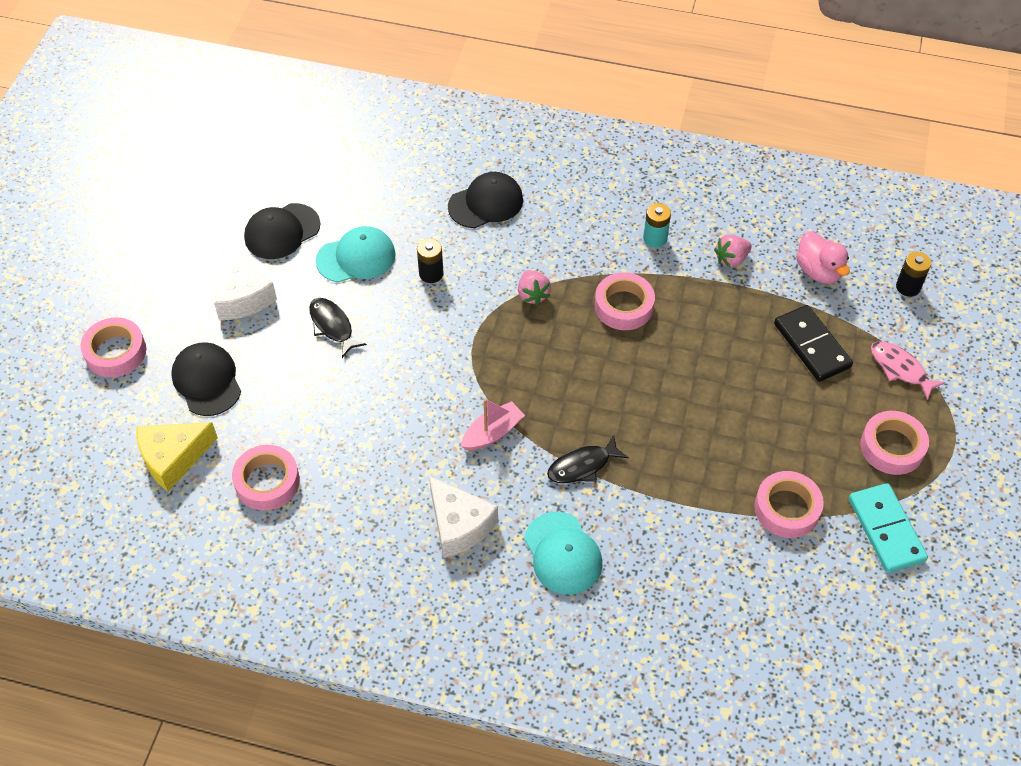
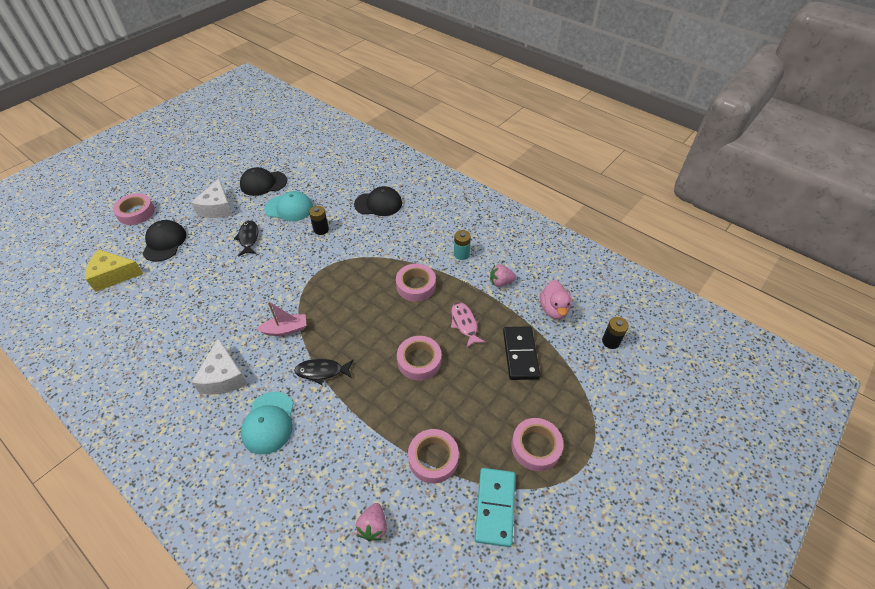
camera: 25 degrees right, 5 degrees down
(267, 482) = (146, 307): pink tape -> pink tape (419, 361)
(532, 295) = (367, 260): pink strawberry -> pink strawberry (373, 526)
(900, 369) = (574, 394): pink fish -> pink fish (464, 324)

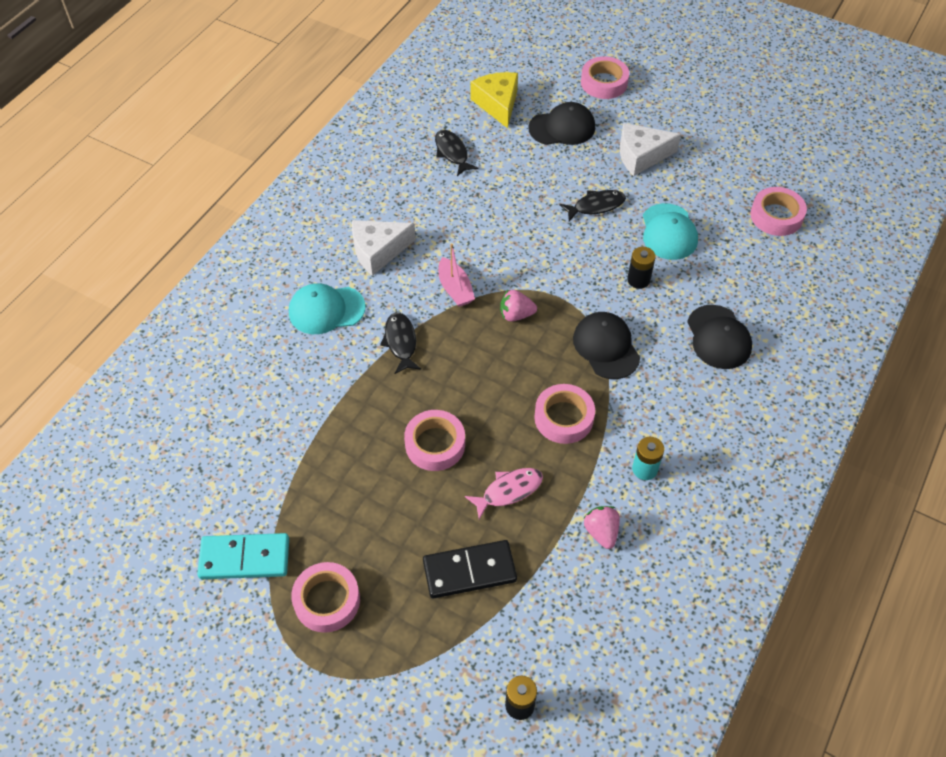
camera: 80 degrees right, 5 degrees up
(146, 312) = (452, 153): none -> black fish
(263, 183) = (709, 188): black cap -> black cap (606, 347)
(373, 526) = (216, 437): pink strawberry -> pink strawberry (516, 315)
(433, 458) = (299, 483): pink tape -> pink tape (776, 216)
(554, 309) = (565, 615): pink duck -> none

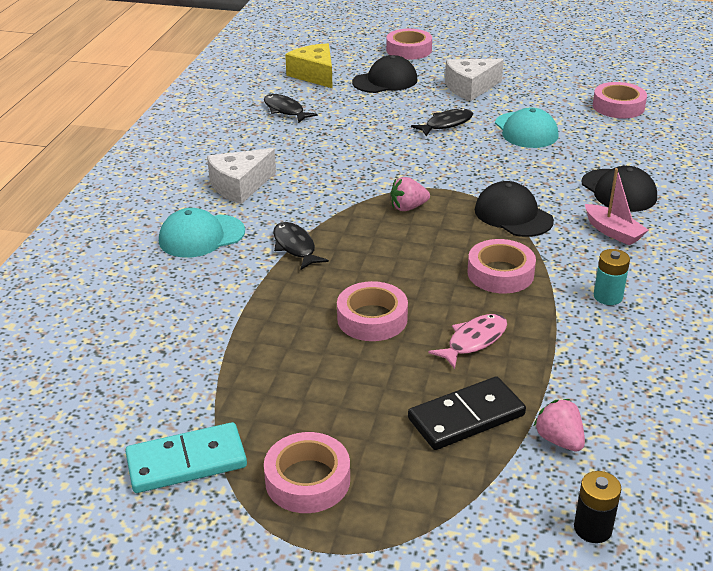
camera: 15 degrees left, 20 degrees down
(455, 289) = (335, 199): pink boat -> pink boat (613, 232)
(601, 532) = (593, 354): pink strawberry -> pink strawberry (559, 440)
(638, 280) = (516, 165): black battery -> none

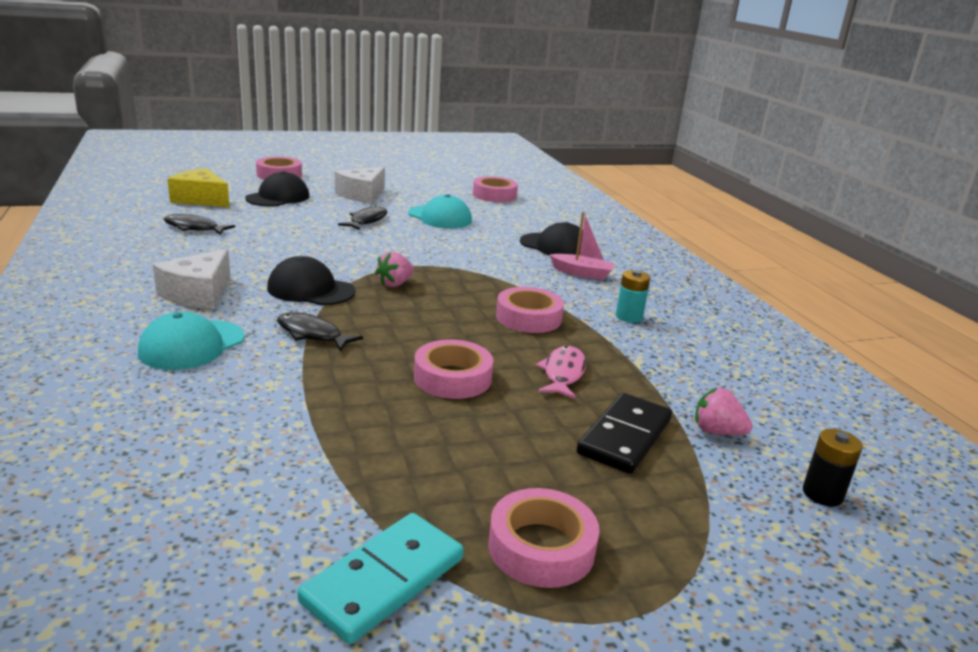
camera: 35 degrees left, 10 degrees down
(513, 215) = (492, 275): black cap -> black cap (310, 290)

